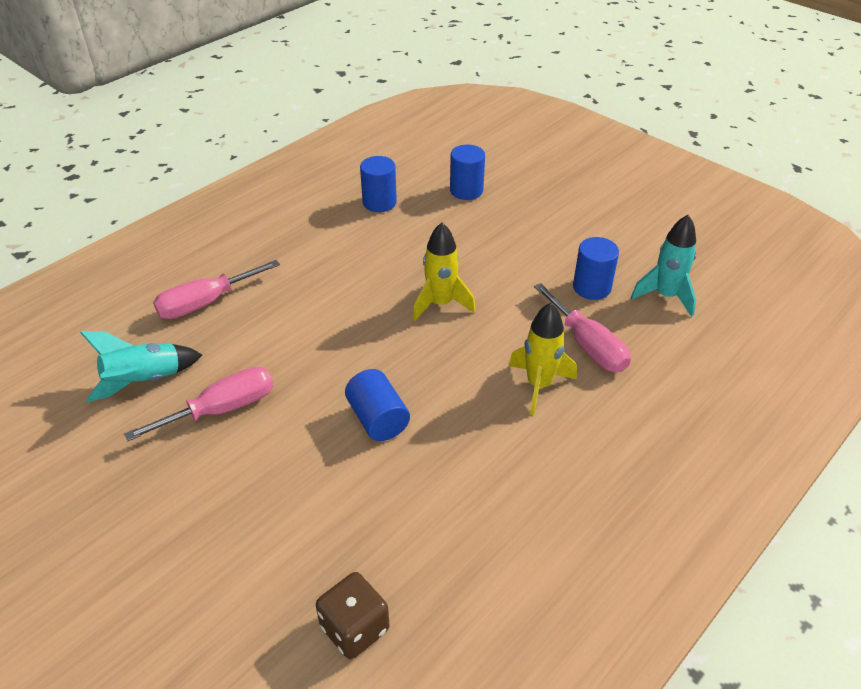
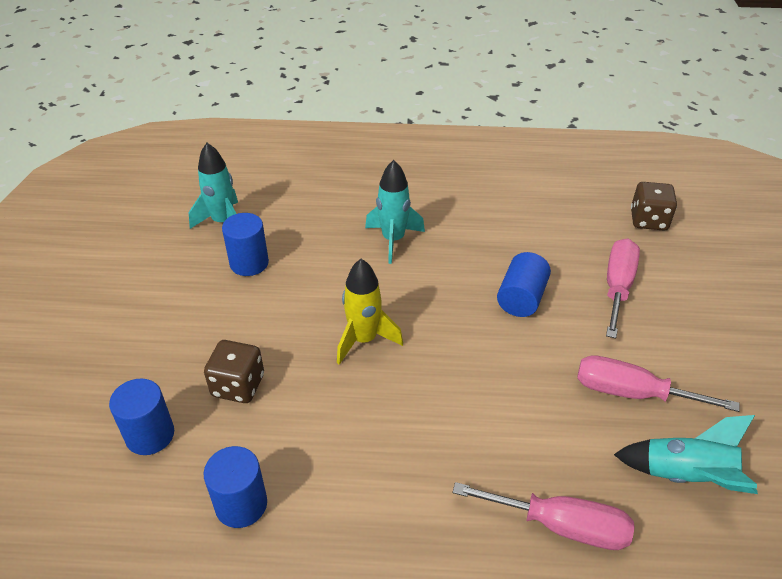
camera: 130 degrees left, 0 degrees up
(466, 233) = (238, 385): none -> brown dice
(539, 385) = (393, 240): yellow rocket -> turquoise rocket
(587, 345) = (325, 236): pink screwdriver -> pink screwdriver (617, 287)

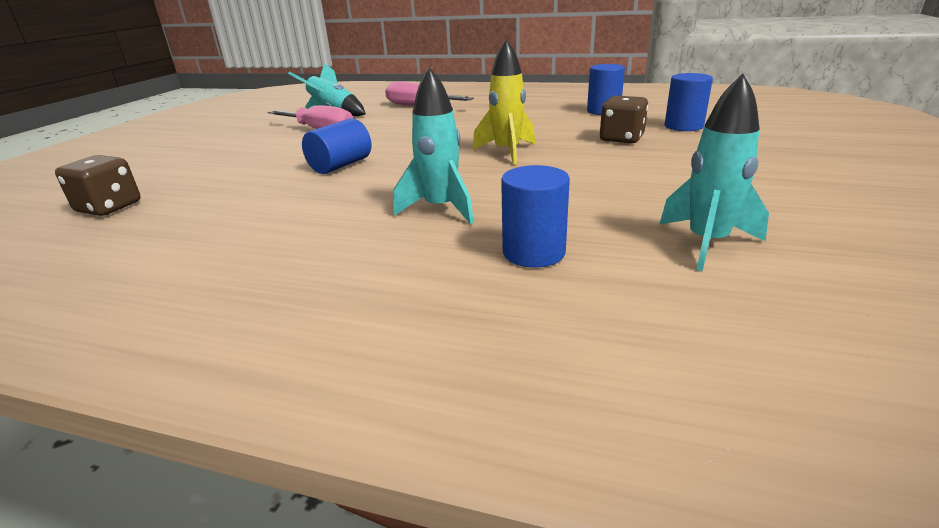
camera: 165 degrees left, 15 degrees down
(249, 263) = (641, 200): blue cylinder -> blue cylinder (533, 252)
(617, 287) = (242, 168): pink screwdriver -> none

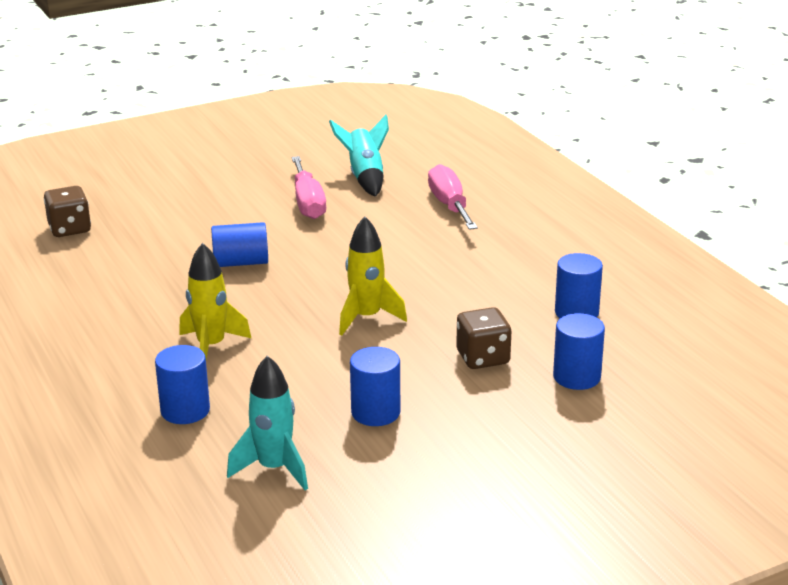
camera: 45 degrees right, 0 degrees up
(440, 209) = (211, 346): turquoise rocket -> yellow rocket
(654, 182) = (375, 412): none -> blue cylinder

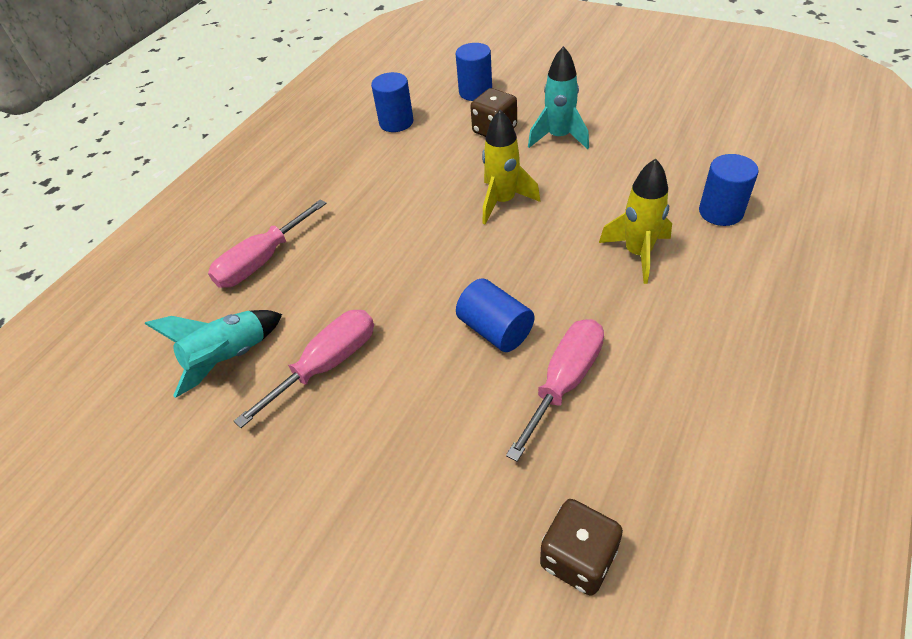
camera: 120 degrees left, 20 degrees up
(163, 268) = (564, 382): none -> pink screwdriver
(274, 468) = (711, 141): turquoise rocket -> turquoise rocket (559, 137)
(375, 412) = (606, 137): blue cylinder -> none

